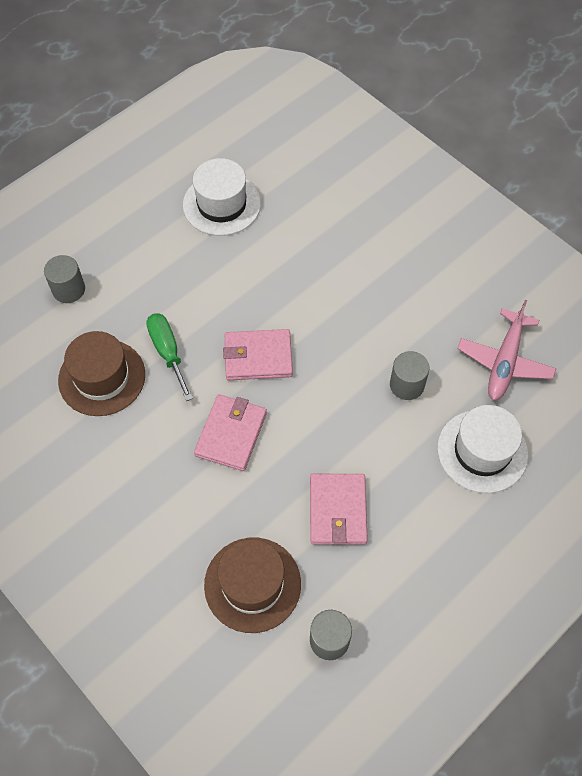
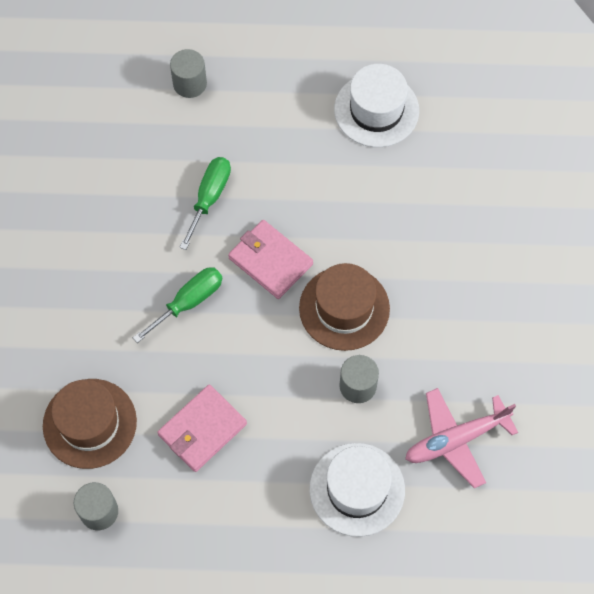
camera: 45 degrees right, 5 degrees up
(102, 377) = (144, 175): brown hat -> brown hat (344, 308)
(231, 434) = (188, 302): pink wallet -> green screwdriver

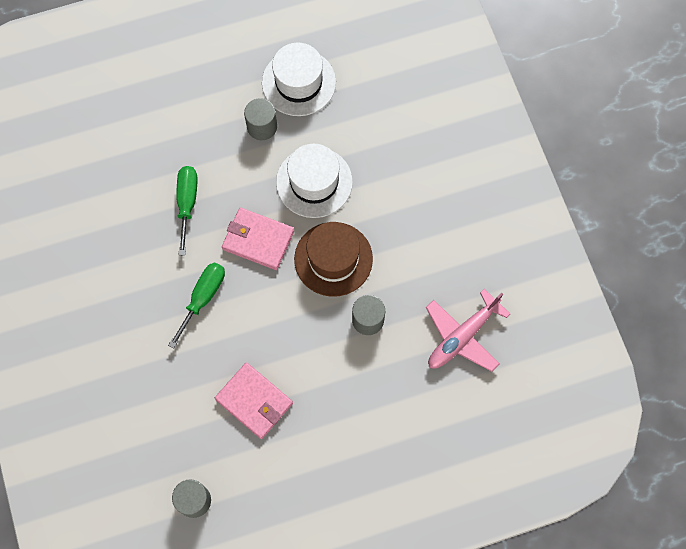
camera: 20 degrees left, 5 degrees up
(89, 423) = (158, 429): brown hat -> none
(190, 83) = (134, 110): grey cylinder -> grey cylinder (262, 127)
(202, 430) = (254, 401): pink wallet -> pink wallet turned 75 degrees counterclockwise
(357, 489) = (398, 405): white hat -> white hat (314, 182)

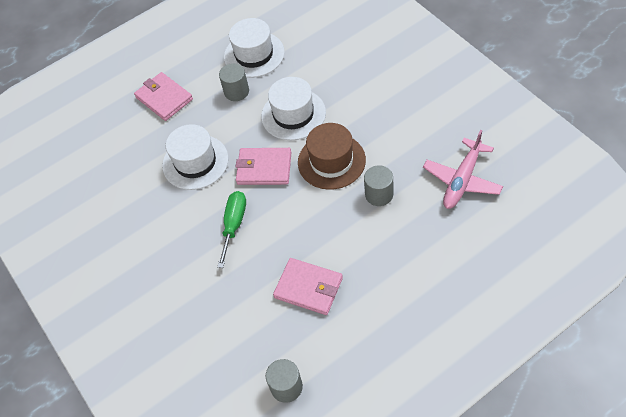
camera: 10 degrees left, 15 degrees down
(178, 104) = (164, 98): none -> pink wallet
(187, 203) = (195, 162): green screwdriver -> white hat

